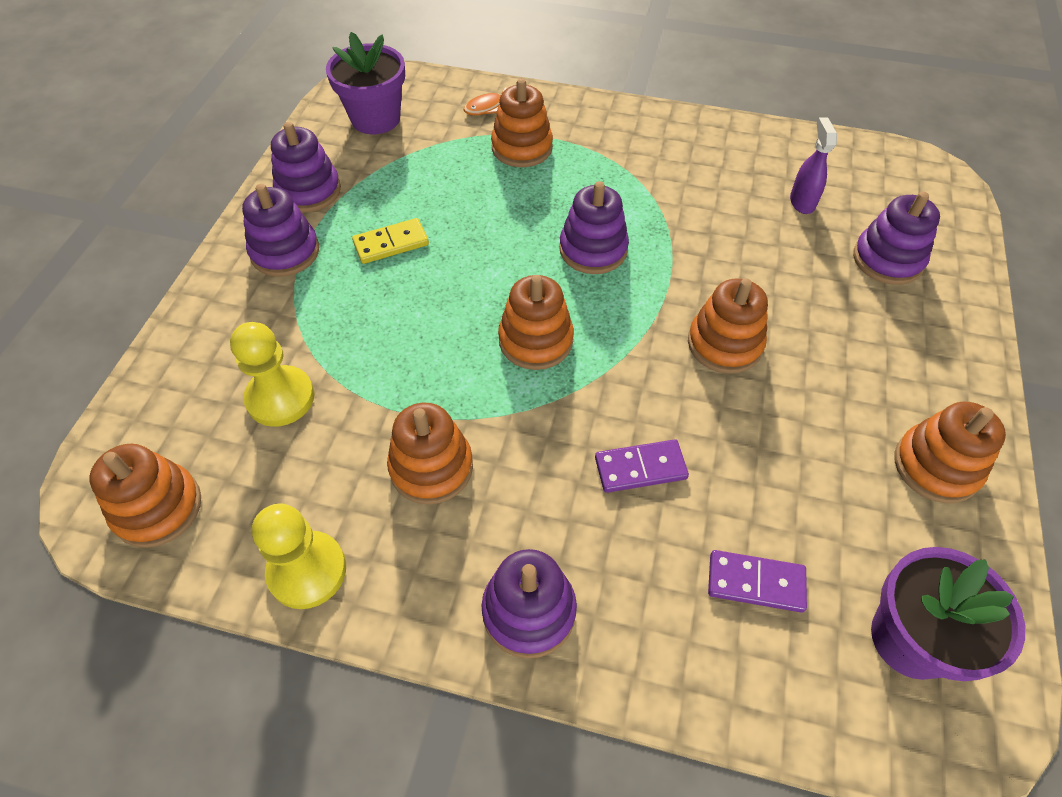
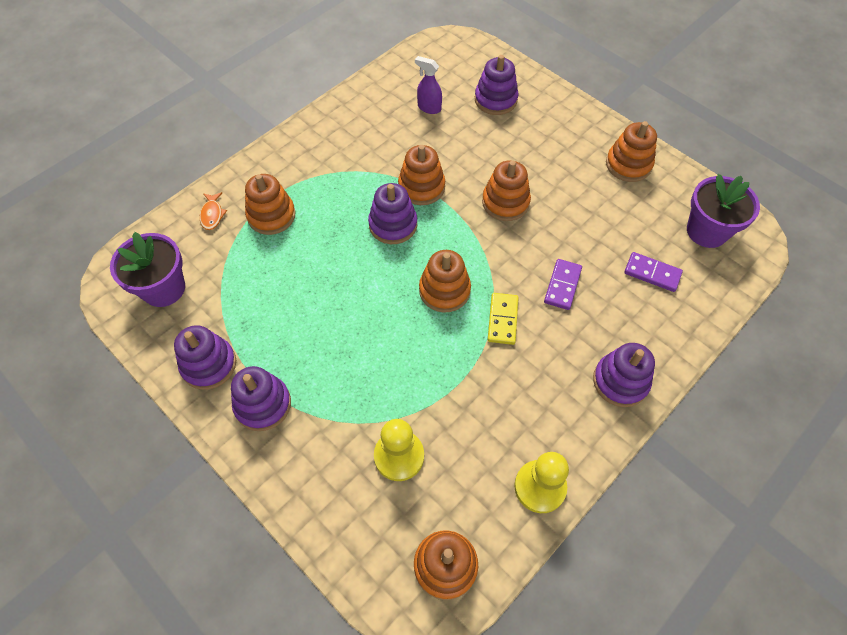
camera: 60 degrees left, 5 degrees up
(391, 243) = (305, 333): yellow domino -> yellow domino (502, 319)
(431, 467) = (504, 389): orange stacking toy -> orange stacking toy (421, 187)
(755, 582) = (652, 273): purple domino -> purple domino turned 75 degrees clockwise

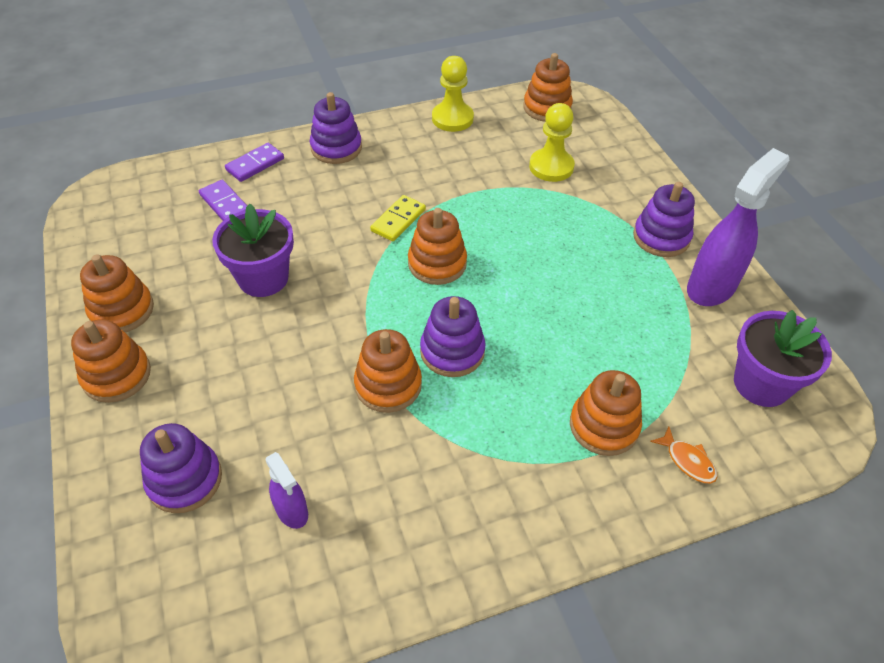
camera: 155 degrees left, 10 degrees down
(209, 364) = (711, 287): purple stacking toy -> purple spray bottle
(212, 215) = (687, 461): orange fish -> orange fish turned 120 degrees clockwise
(505, 202) = (302, 325): orange stacking toy -> orange stacking toy (116, 375)
(562, 285) = (318, 225): purple domino -> purple domino (255, 164)
(707, 231) = (131, 216): purple flower pot -> purple flower pot (263, 278)

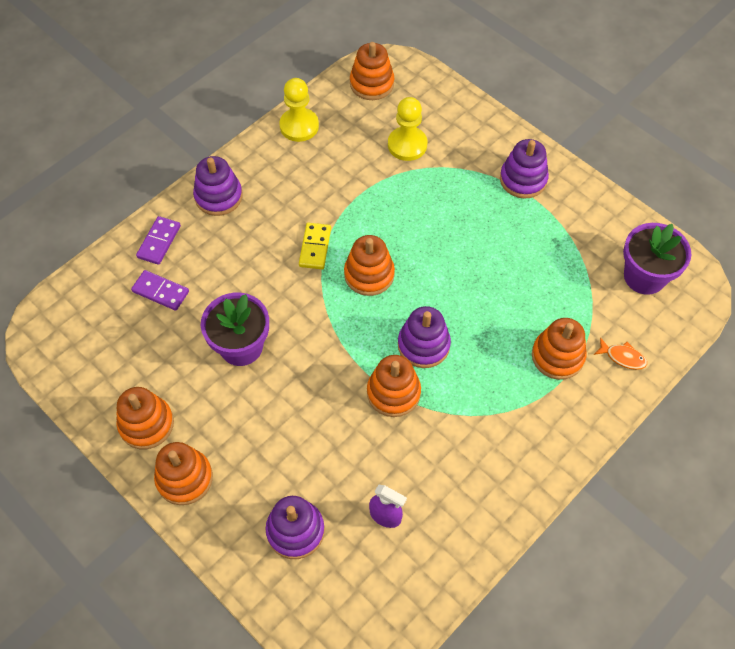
camera: 25 degrees left, 10 degrees up
(711, 287) = (578, 209): purple spray bottle -> none

